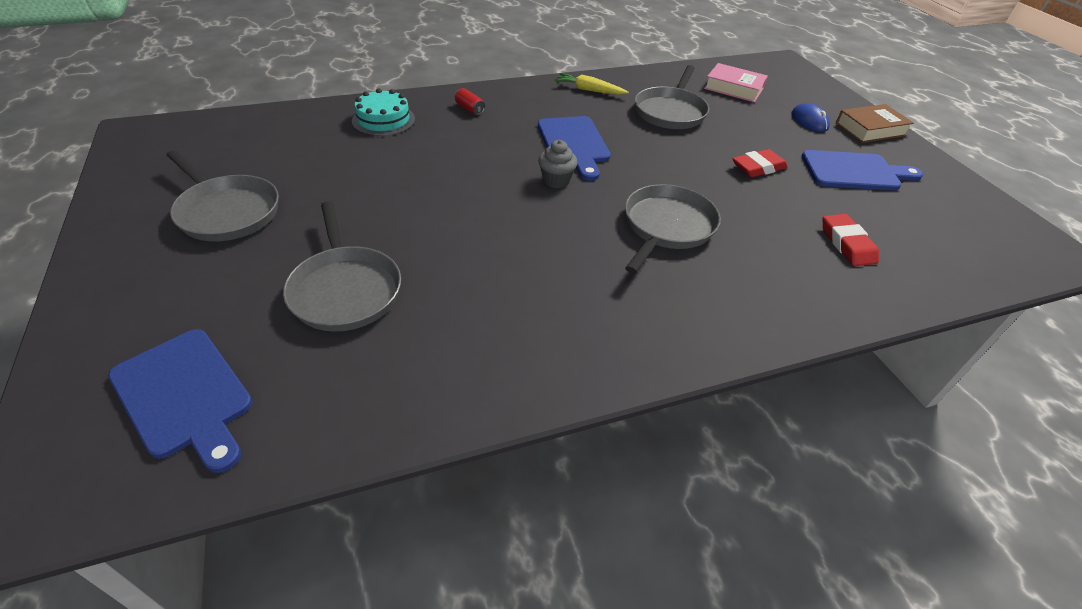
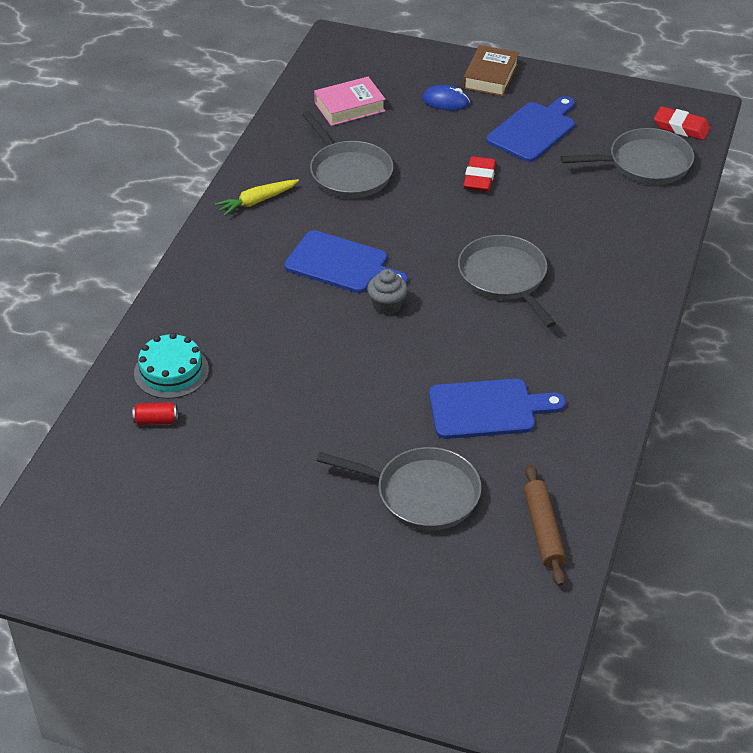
camera: 50 degrees left, 0 degrees up
(184, 396) = (468, 617): blue cutting board -> blue cutting board (488, 409)
(227, 212) = (242, 534): grey pan -> grey pan (645, 163)
(353, 400) = (543, 530): none -> brown rolling pin
(469, 109) = (210, 301): red can -> red can (156, 421)
(847, 244) = (605, 199): red eraser -> red eraser (681, 127)

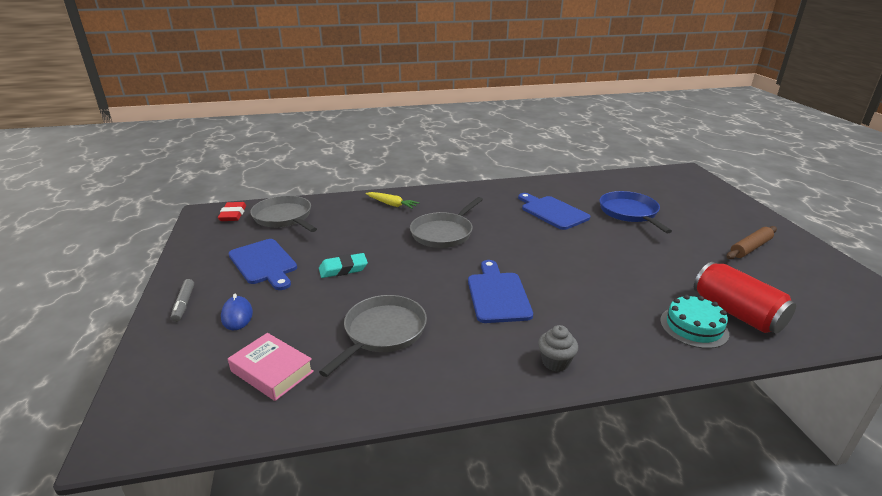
camera: 120 degrees left, 15 degrees down
(156, 421) = (736, 313): red can -> red can, size x2.41
(257, 201) = (468, 370): yellow carrot -> yellow carrot (391, 204)
(387, 305) = (515, 263): grey cupcake -> grey cupcake (555, 362)
(422, 494) = (629, 213): grey pan -> blue pan
(479, 178) = (343, 269): red eraser -> turquoise eraser
(490, 76) = (184, 304): brown book -> grey marker
(534, 130) = (264, 263): blue cutting board -> blue cutting board turned 135 degrees counterclockwise
(543, 530) = (601, 184): brown rolling pin -> brown rolling pin (750, 248)

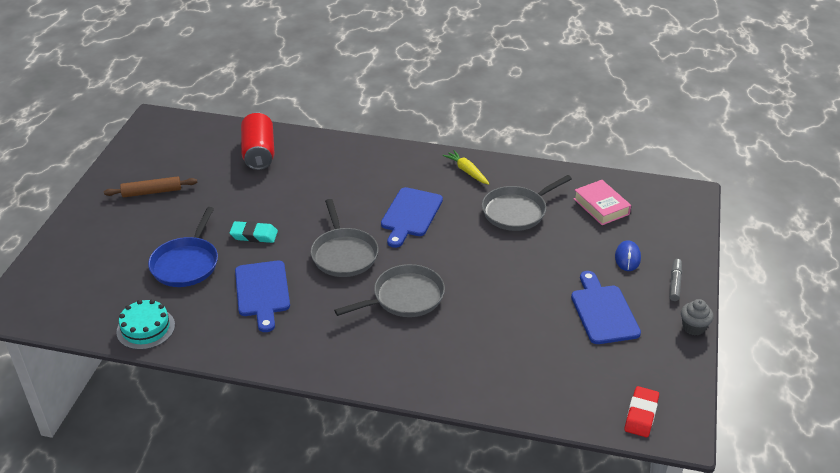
camera: 155 degrees left, 10 degrees up
(284, 217) = (575, 386): grey pan -> grey pan (344, 254)
(343, 269) = (527, 280): turquoise eraser -> turquoise eraser (254, 235)
(391, 204) = (433, 368): yellow carrot -> yellow carrot (467, 171)
(555, 362) = (415, 161): grey cupcake -> grey cupcake (693, 327)
(693, 327) = (301, 154): turquoise cake -> turquoise cake (146, 328)

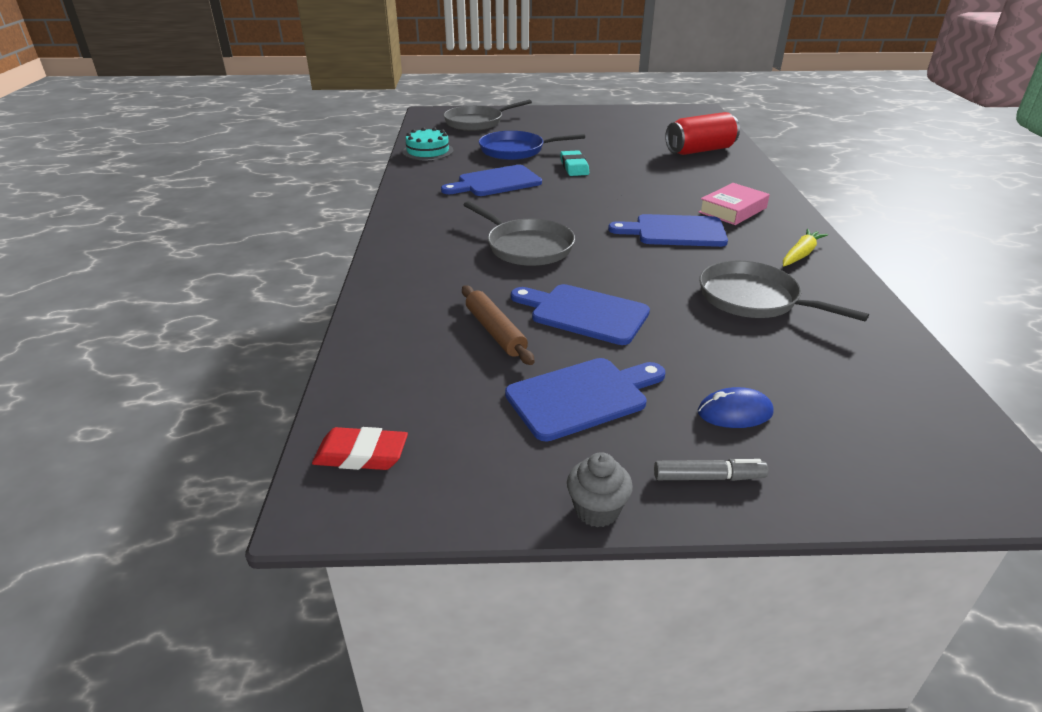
camera: 75 degrees right, 5 degrees down
(152, 192) = (600, 125): brown rolling pin -> brown rolling pin (495, 332)
(344, 254) = (576, 207): grey pan -> grey pan (476, 122)
(512, 289) = (584, 313): none -> blue cutting board
(601, 206) = (846, 373): pink book -> pink book (732, 210)

